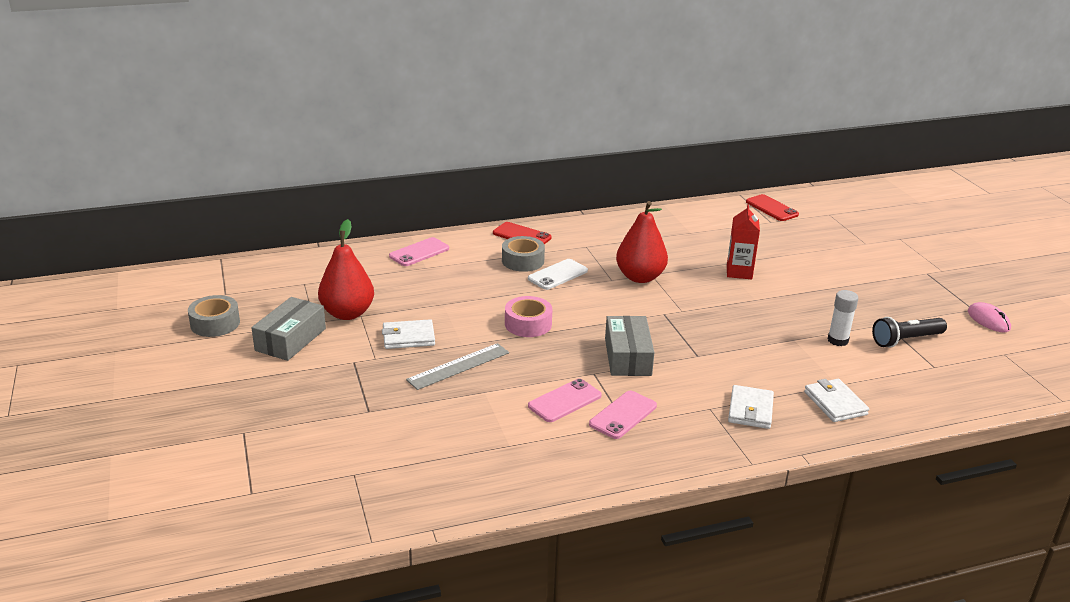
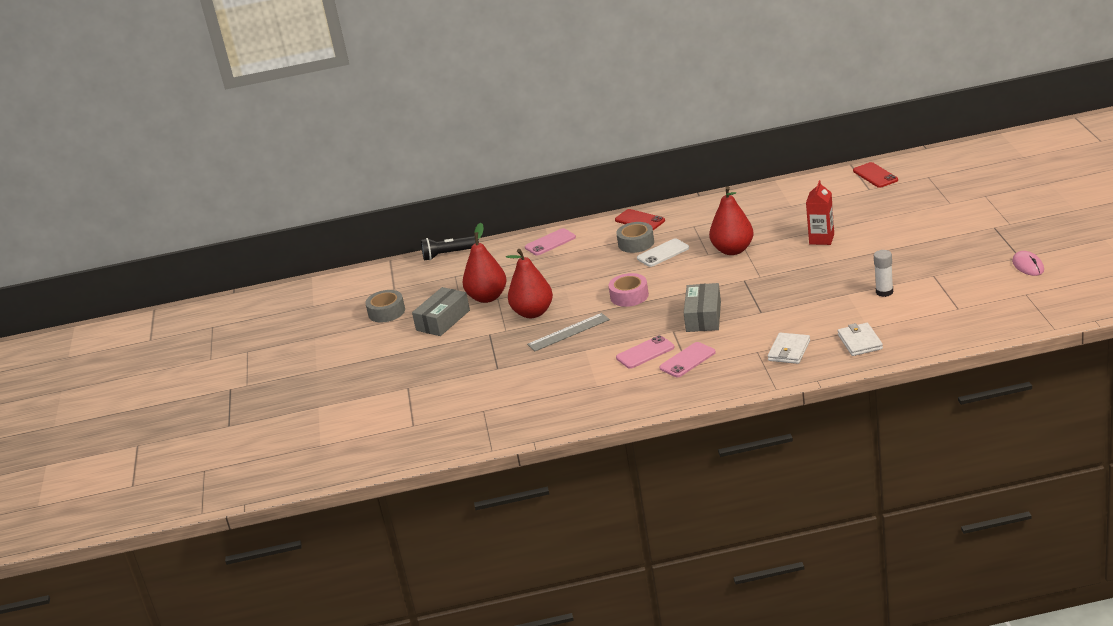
camera: 15 degrees right, 0 degrees up
(408, 337) = (533, 313): white wallet -> red pear
(906, 340) = (944, 288): black flashlight -> black flashlight (449, 254)

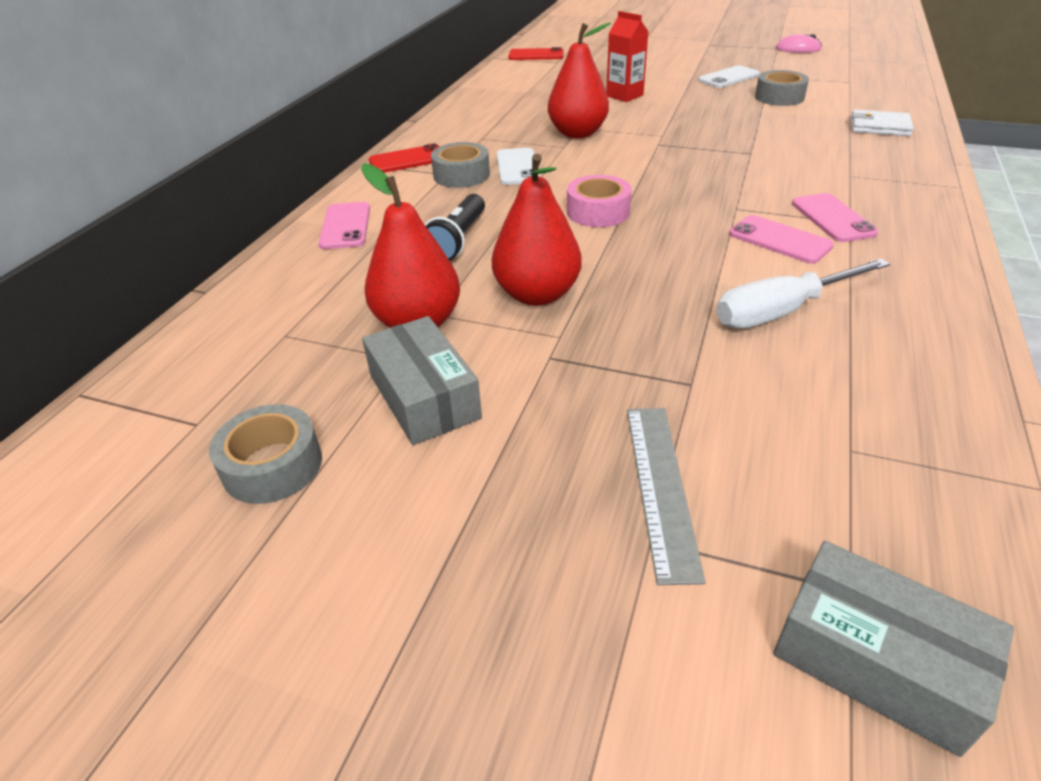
camera: 65 degrees left, 10 degrees up
(449, 254) = (201, 320): black flashlight -> black flashlight (458, 240)
(568, 332) = (644, 281): grey ruler -> grey ruler (661, 487)
(572, 372) = (782, 311): none -> white screwdriver
(645, 353) = (779, 240): pink phone -> pink phone turned 45 degrees counterclockwise
(703, 317) = (721, 183): grey box -> grey box (876, 660)
(789, 351) = (866, 160): white wallet -> none
(884, 292) = (779, 97): white glue stick -> grey tape
(909, 261) = (728, 78): none -> white phone

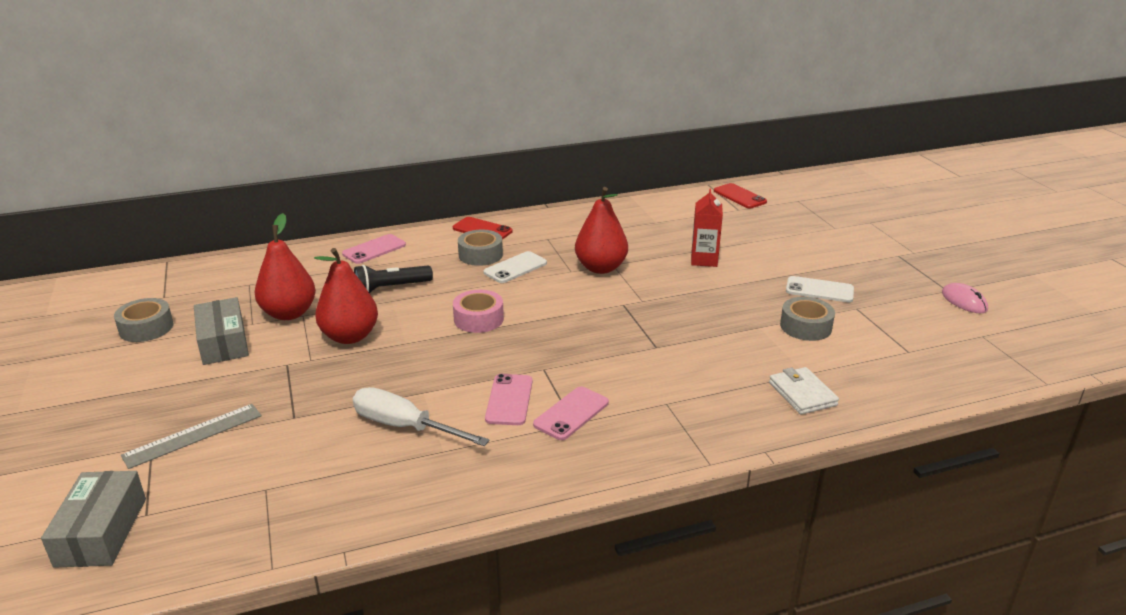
camera: 50 degrees right, 10 degrees down
(424, 396) = (223, 342): grey box -> grey box turned 45 degrees counterclockwise

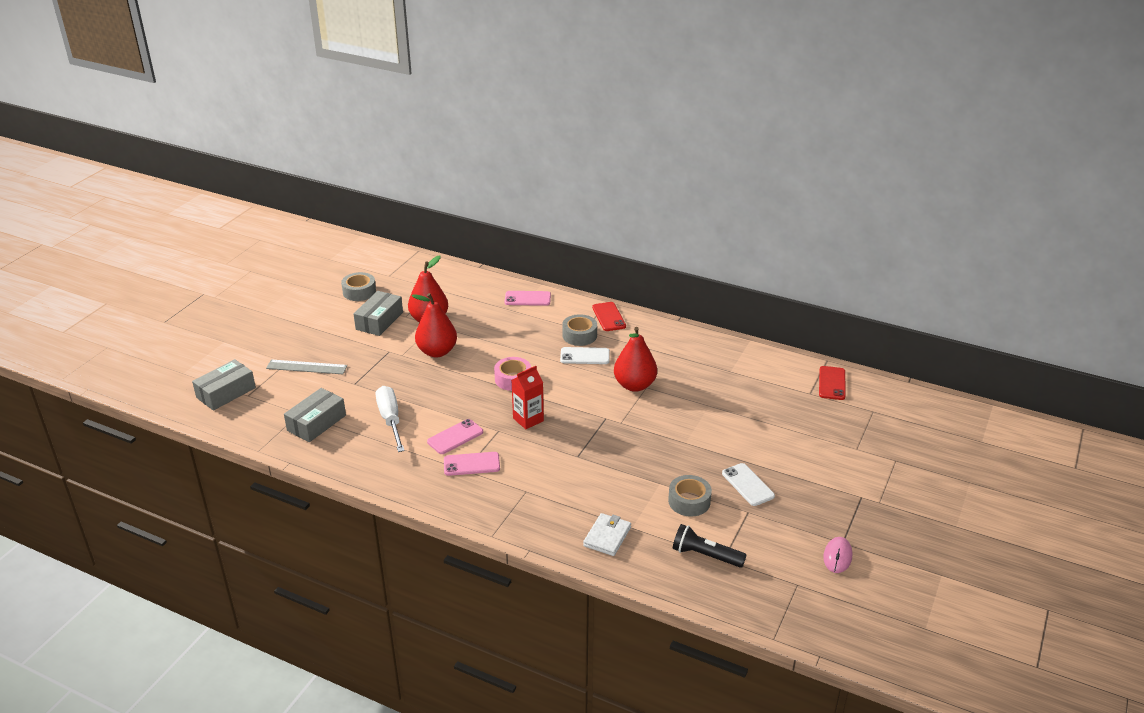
camera: 45 degrees right, 5 degrees up
(310, 485) = (316, 423): none -> grey box
(391, 288) = (498, 332): black flashlight -> black flashlight (705, 555)
(704, 260) = (710, 418): red carton -> red carton (528, 419)

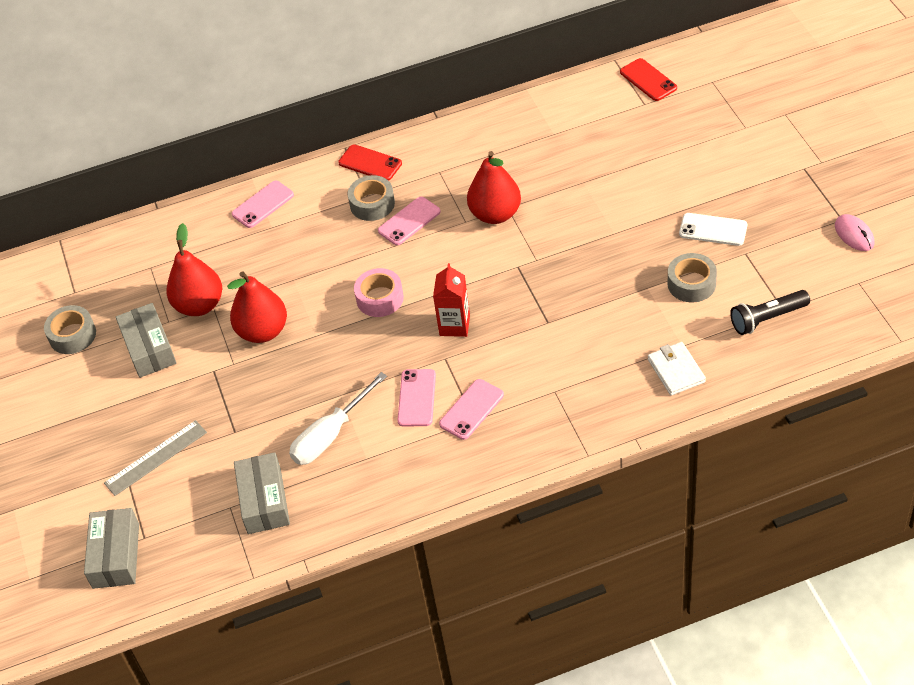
camera: 40 degrees left, 15 degrees up
(390, 420) = (330, 435): white screwdriver -> white screwdriver turned 75 degrees counterclockwise
(585, 356) = (409, 221): white phone -> pink phone

